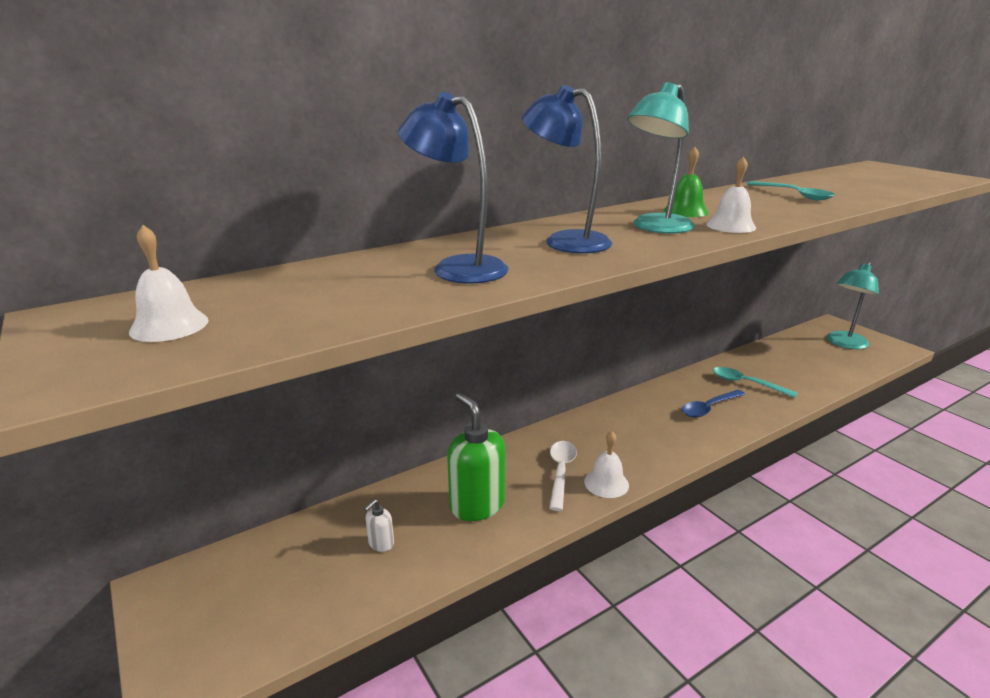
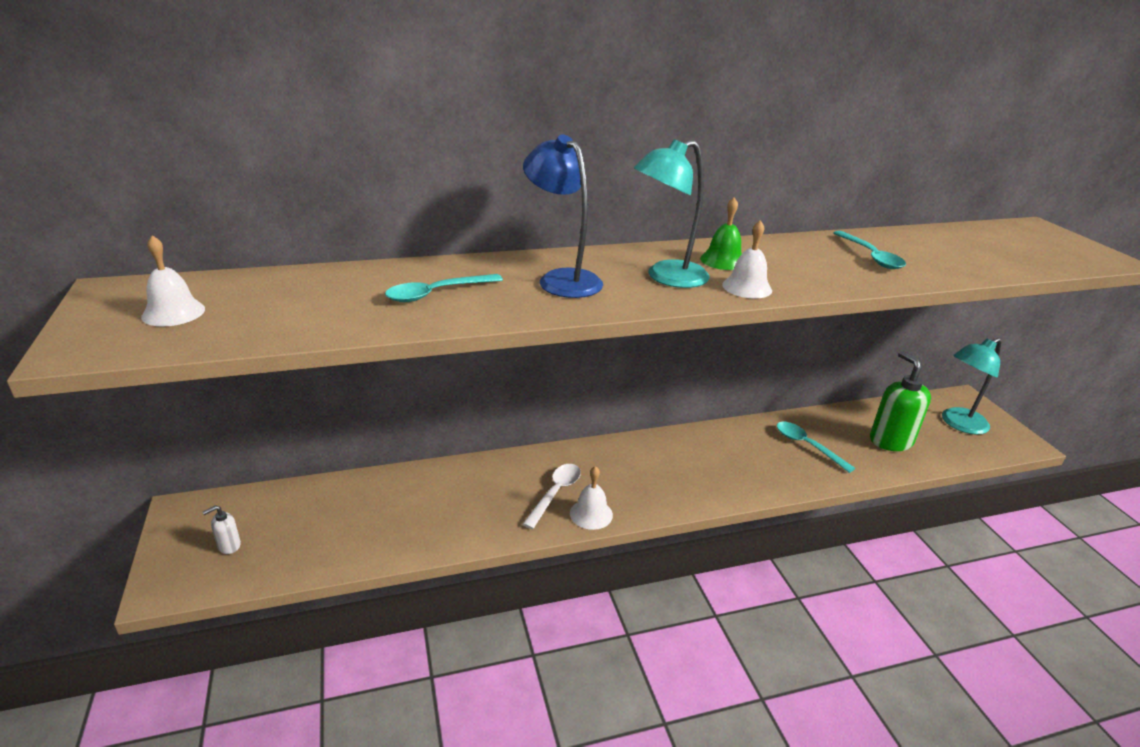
camera: 15 degrees right, 5 degrees up
(381, 543) = (364, 519): white soap dispenser -> white soap dispenser (229, 546)
(457, 267) = (436, 293): blue lamp -> turquoise spoon
(477, 505) = (462, 505): green soap dispenser -> green soap dispenser (890, 441)
(708, 408) = (746, 463): blue spoon -> none

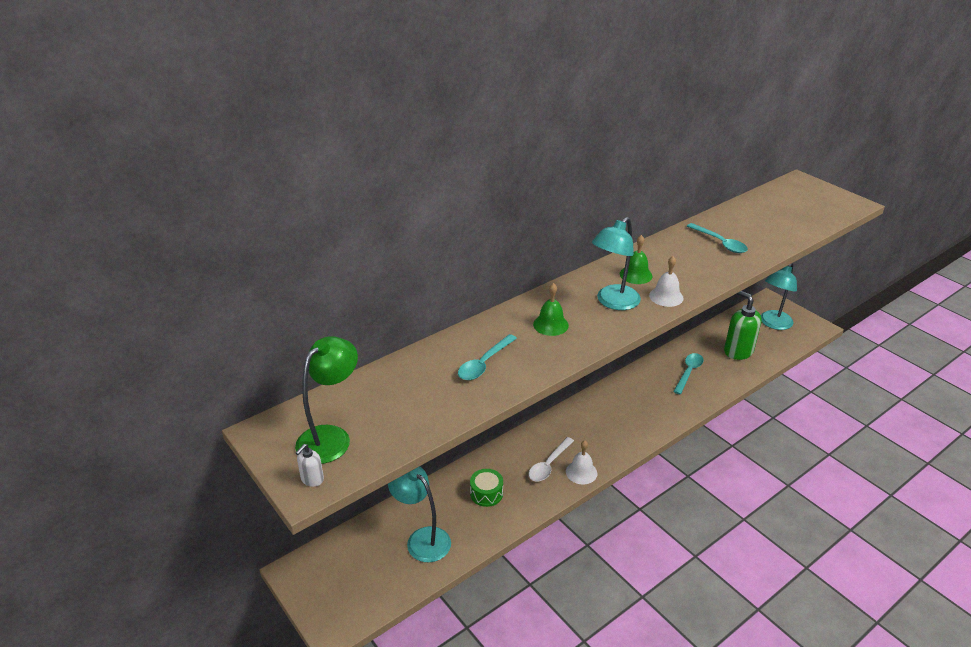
camera: 20 degrees left, 5 degrees up
(173, 312) = (331, 437): white bell -> green lamp
(229, 546) = (353, 584): white soap dispenser -> white soap dispenser (312, 479)
(344, 524) = (422, 539): none -> turquoise lamp
(457, 500) = (486, 493): none -> green drum
(555, 493) = (548, 465): white spoon -> white spoon turned 150 degrees counterclockwise
(562, 279) = (550, 324): blue lamp -> green bell
(807, 445) = (688, 372): turquoise spoon -> turquoise spoon turned 90 degrees clockwise

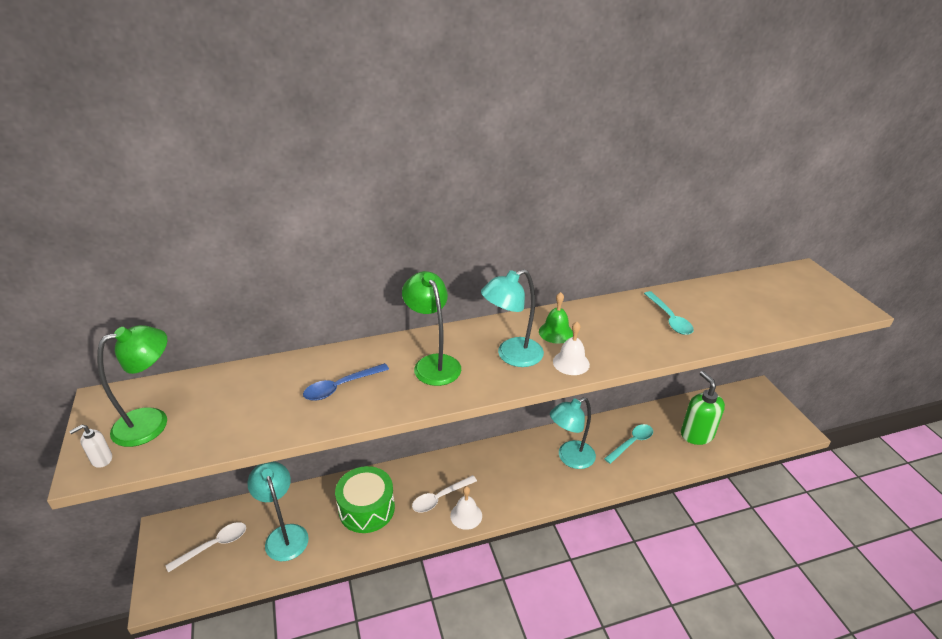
camera: 20 degrees right, 0 degrees up
(358, 569) = (214, 545): none -> white spoon
(484, 364) = (340, 387): turquoise spoon -> blue spoon
(486, 493) = (366, 509): green drum -> green drum, size x1.72
(550, 324) = (433, 363): green bell -> green lamp
(773, 324) = (751, 415): turquoise lamp -> turquoise lamp (570, 458)

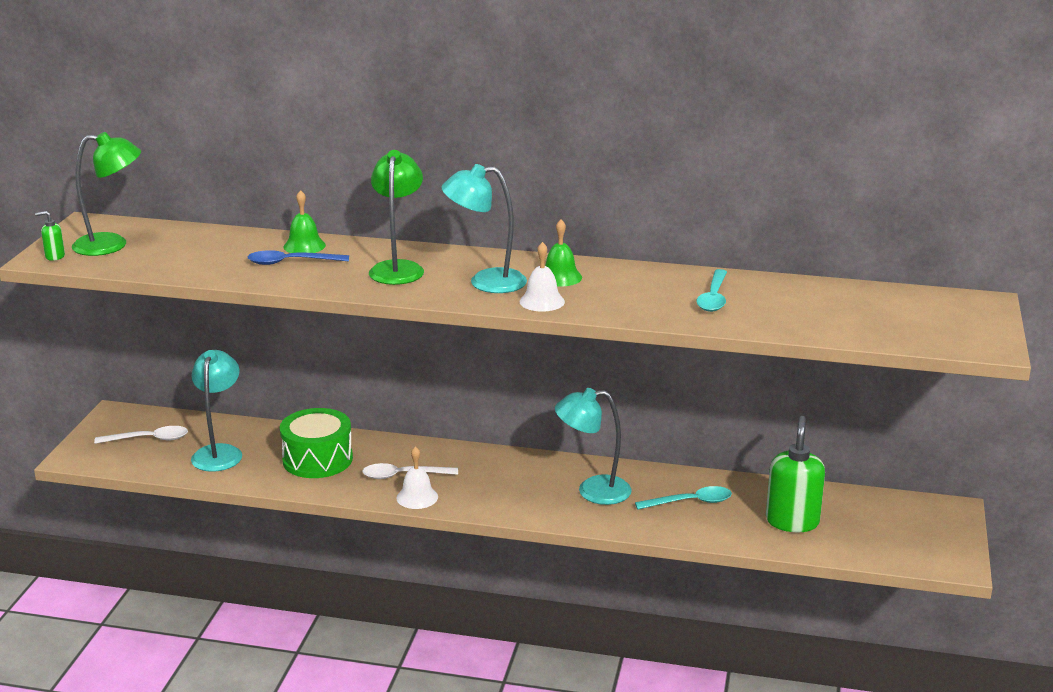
camera: 30 degrees right, 10 degrees down
(101, 459) = (54, 256): white soap dispenser -> green soap dispenser
(334, 363) = (304, 246): none -> green bell

